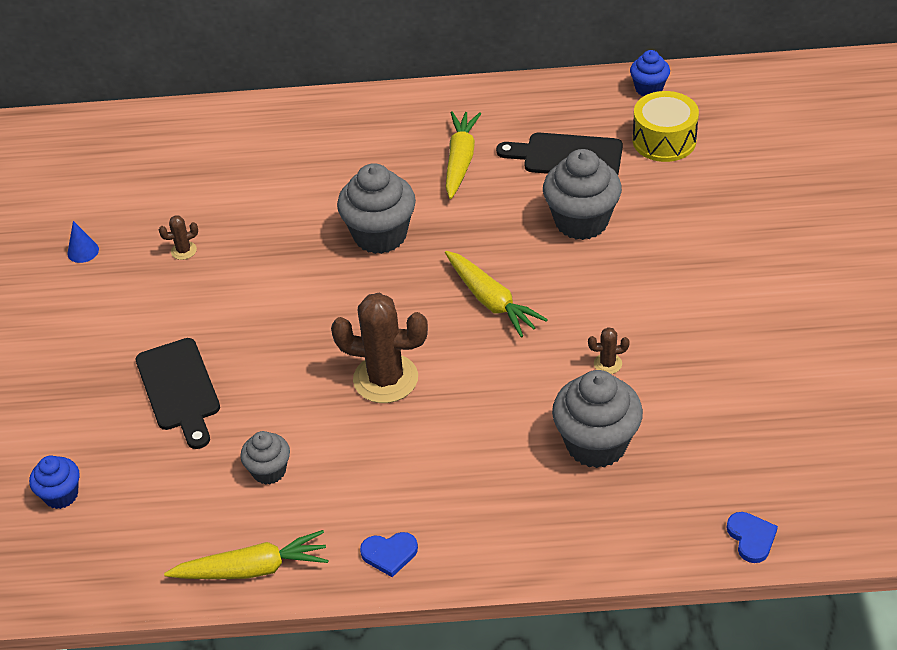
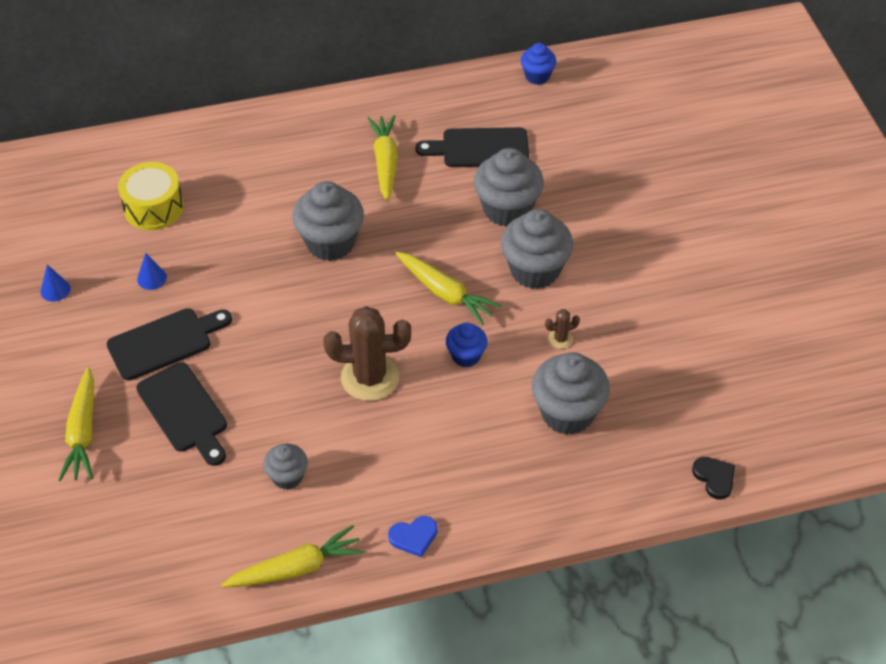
camera: 15 degrees left, 5 degrees up
(61, 495) = (102, 526): blue cupcake -> blue cupcake (466, 356)
(69, 397) = (83, 432): none -> yellow carrot
(178, 316) = (164, 342): none -> black cutting board
(183, 251) = (152, 278): brown cactus -> blue cone
(596, 288) = (534, 270): none -> grey cupcake
(664, 140) = (562, 124): yellow drum -> yellow drum (154, 208)
(751, 538) = (714, 478): blue heart -> black heart

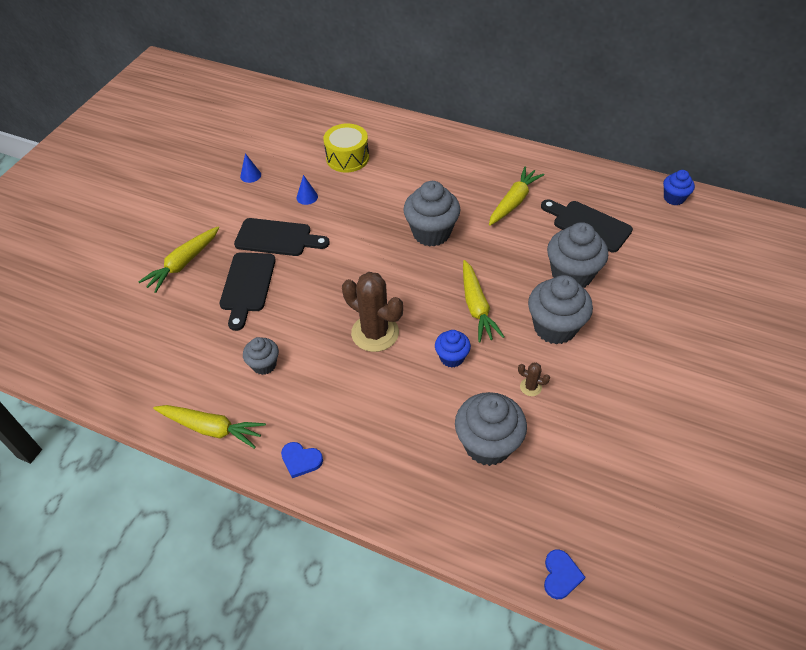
camera: 40 degrees right, 0 degrees up
(714, 478) = (561, 575): black heart -> blue heart

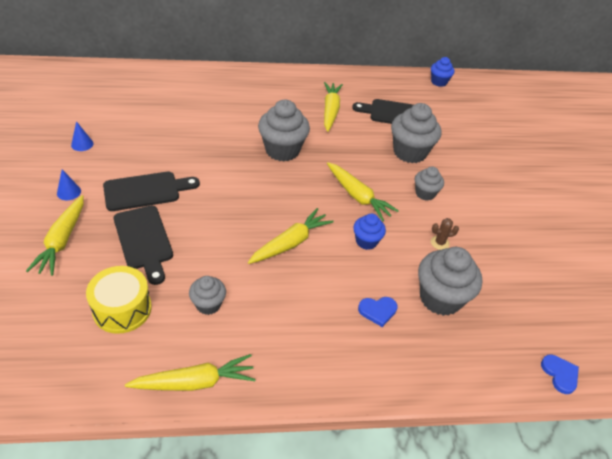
camera: 35 degrees left, 5 degrees down
(301, 460) = (300, 374): blue heart -> blue heart (378, 311)
(307, 197) = (151, 149): blue cone -> blue cone (69, 192)
(347, 158) = (168, 109): yellow drum -> yellow drum (122, 309)
(375, 333) = (290, 243): brown cactus -> yellow carrot
(555, 327) = (425, 193): grey cupcake -> grey cupcake, size x0.56

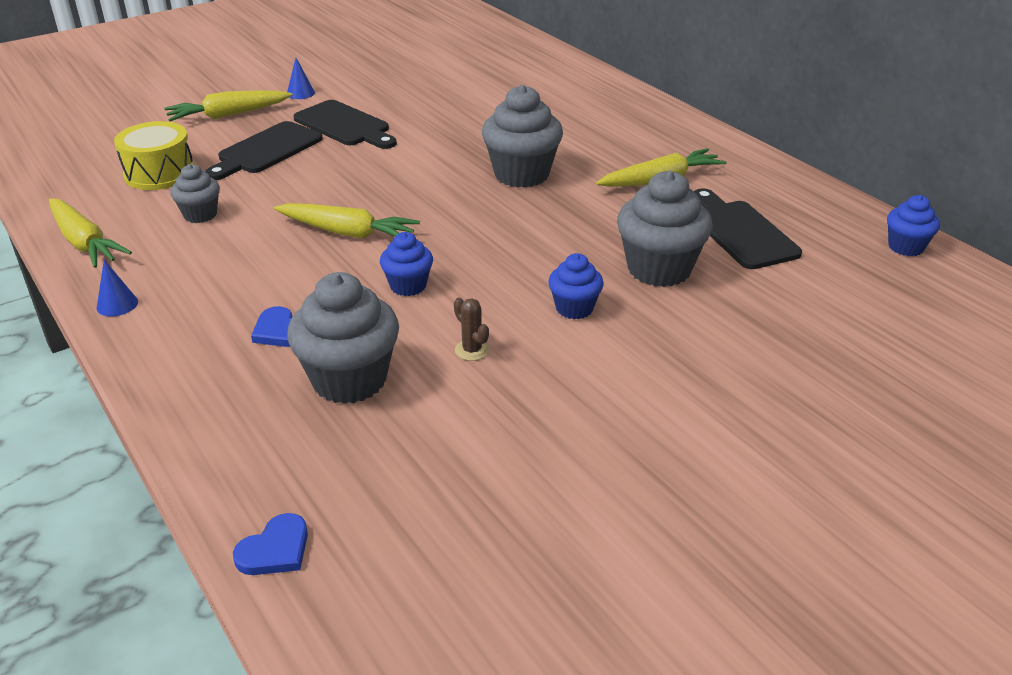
camera: 65 degrees right, 10 degrees down
(82, 144) = (380, 73): blue cone -> blue cone (117, 304)
(358, 196) = (495, 254): yellow carrot -> none
(425, 193) = (574, 308): grey cupcake -> blue cupcake

